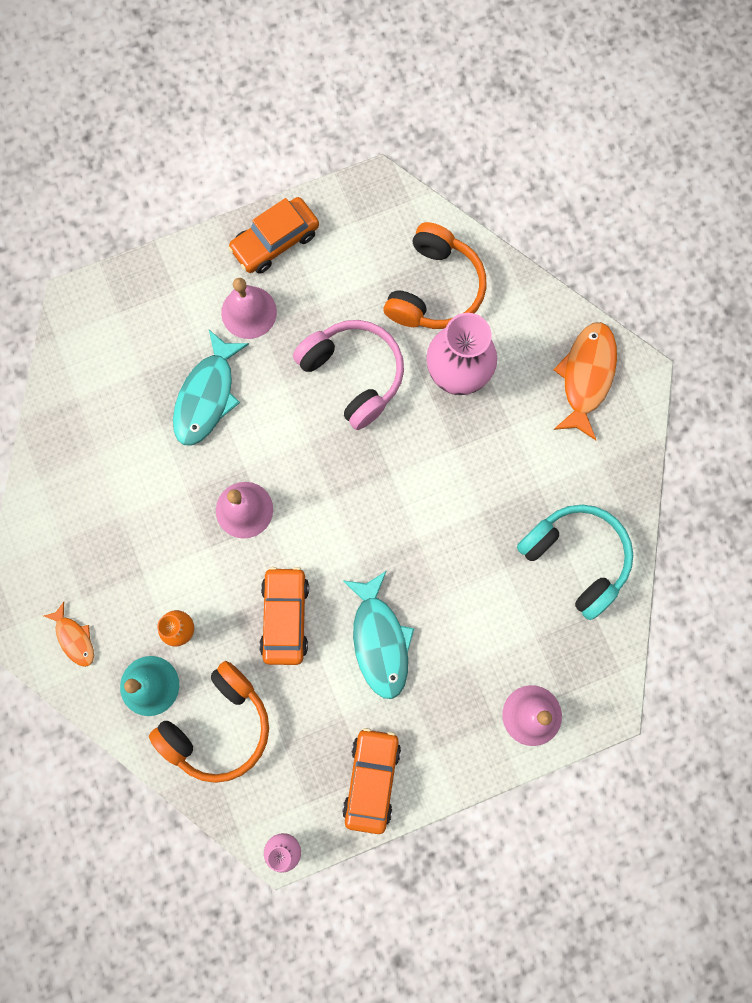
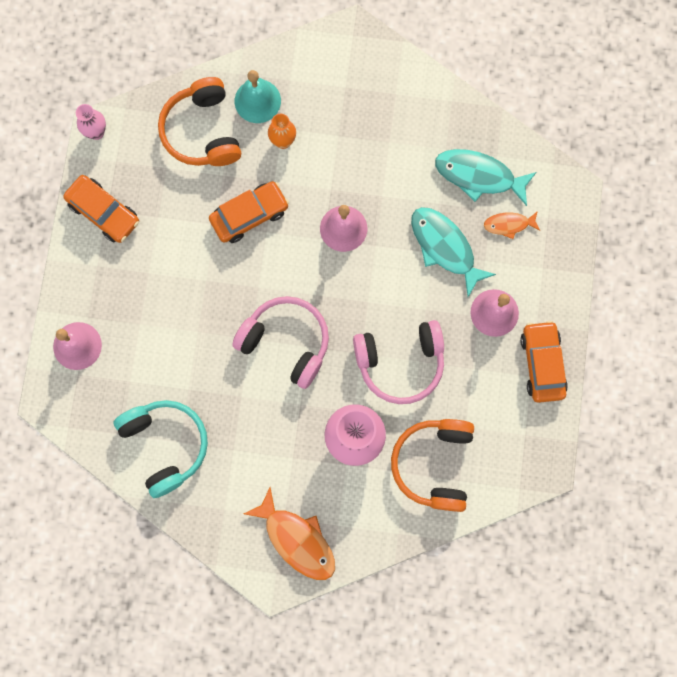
camera: 120 degrees right, 0 degrees up
(74, 638) = (320, 68): orange fish -> orange fish (509, 224)
(285, 617) = (249, 215): orange car -> orange car turned 60 degrees counterclockwise
(379, 640) = (193, 270): turquoise fish -> turquoise fish (479, 176)
(399, 499) = (286, 342): none -> pink headphones
(435, 289) = (434, 464): orange headphones -> orange headphones turned 45 degrees clockwise
(576, 558) = (165, 445): turquoise headphones -> turquoise headphones turned 105 degrees counterclockwise

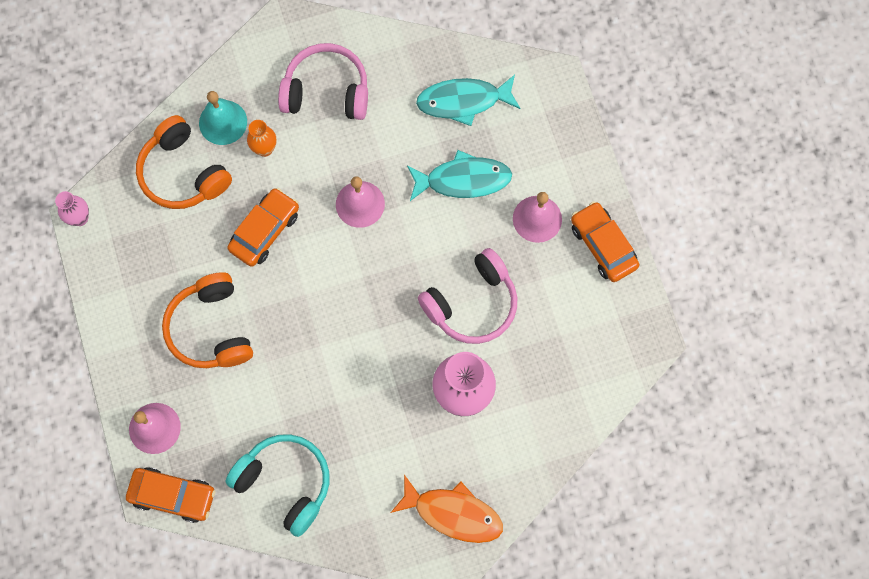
camera: 25 degrees left, 5 degrees down
(104, 212) = (122, 290): orange car -> orange car (173, 495)
(286, 342) = (355, 333): pink headphones -> pink headphones (326, 91)
(434, 464) = (548, 383): orange headphones -> orange headphones (211, 328)
(445, 247) = (463, 180): turquoise fish -> turquoise fish turned 150 degrees clockwise
(509, 224) = (512, 133): orange fish -> none

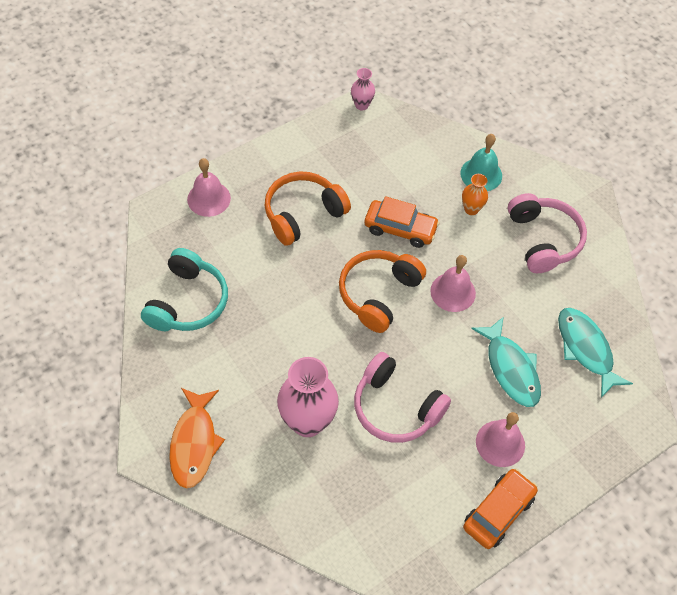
camera: 70 degrees right, 15 degrees down
(173, 495) = (157, 226): orange car -> none
(183, 173) = (426, 160): orange headphones -> orange headphones (378, 294)

